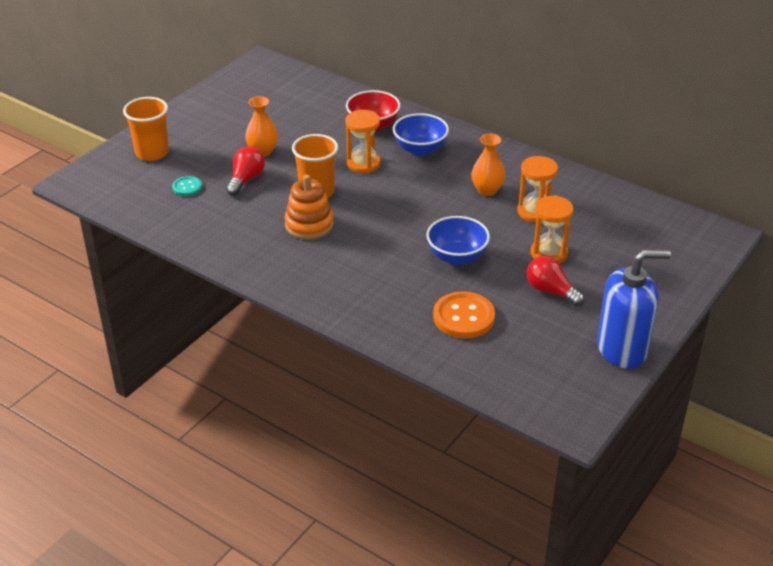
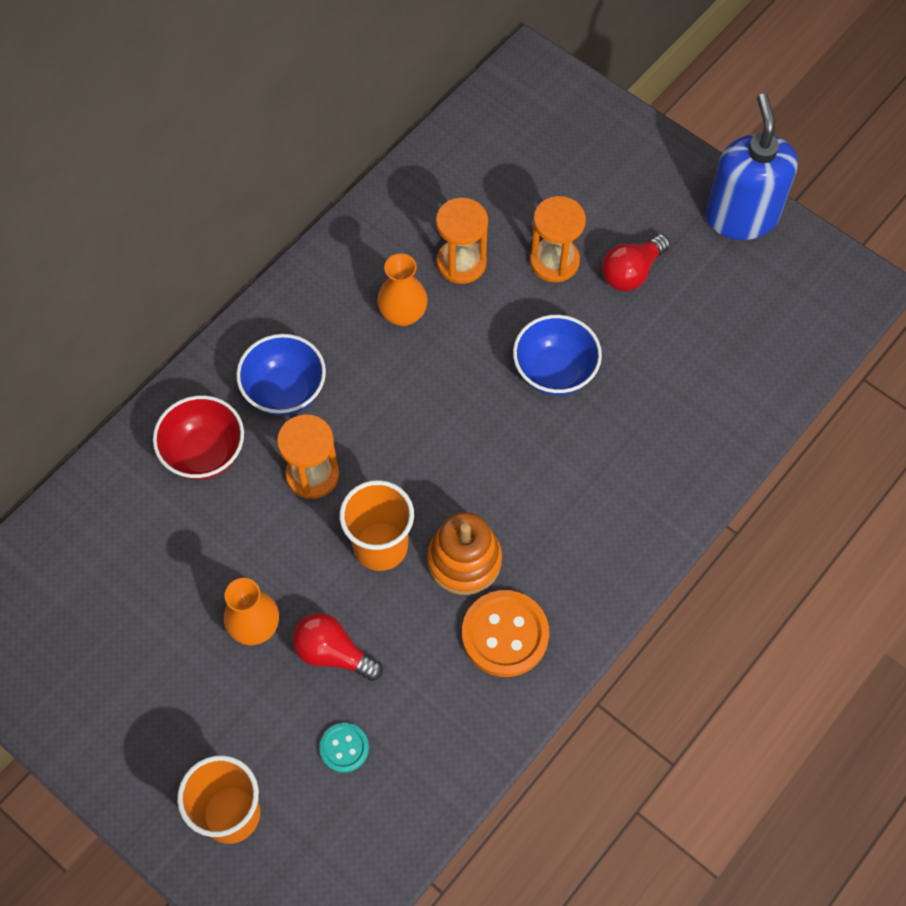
camera: 85 degrees left, 25 degrees up
(463, 317) = (679, 378): orange button -> orange button (505, 634)

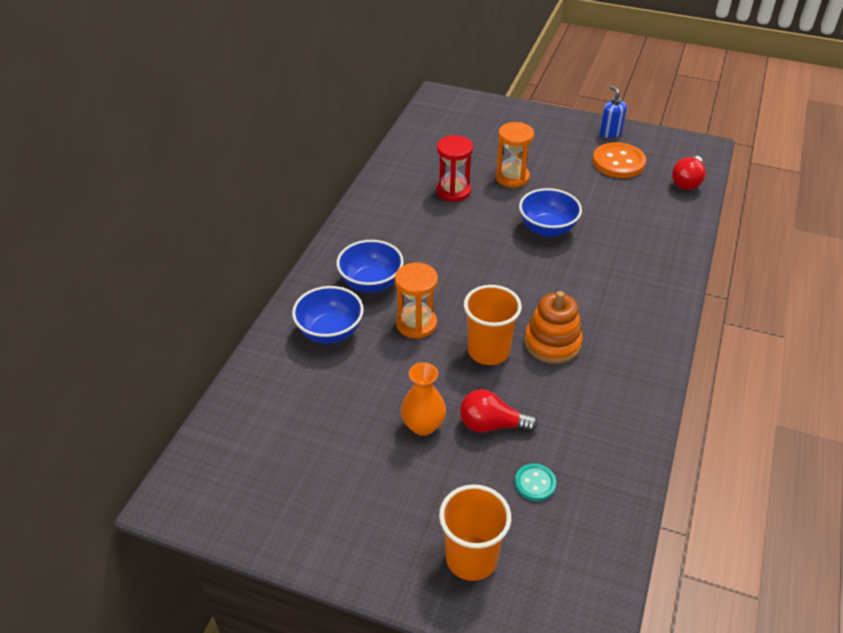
camera: 20 degrees left, 20 degrees down
(204, 453) = (330, 332): red bowl -> blue bowl
(403, 314) = (430, 224): orange vase -> none
(461, 263) = (453, 191): orange hourglass -> red hourglass
(505, 634) = (607, 377): orange button -> orange button (618, 162)
(631, 272) = (563, 171): red light bulb -> red light bulb (687, 182)
(741, 216) = (610, 133): blue soap dispenser -> blue soap dispenser, size x0.49

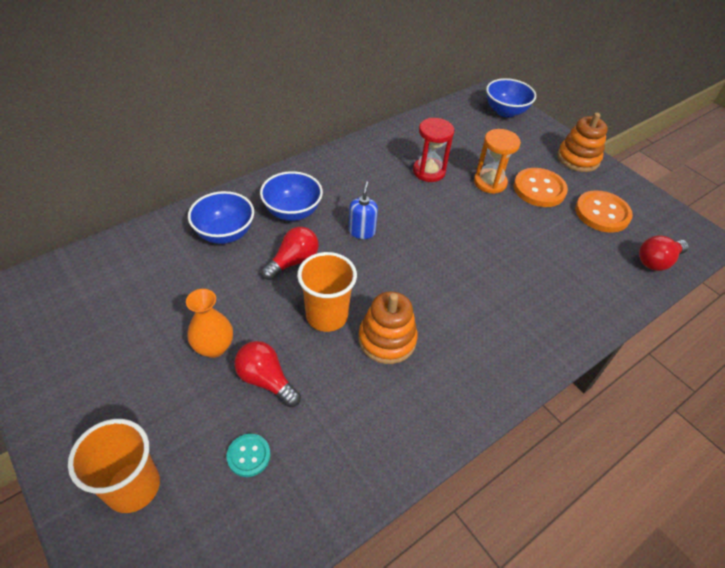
camera: 30 degrees right, 5 degrees up
(416, 324) = (293, 262): orange hourglass -> red light bulb
(547, 229) = (479, 239): blue bowl -> blue bowl (505, 111)
(555, 164) = (539, 189): none -> orange button
(562, 124) = (578, 159): none -> orange stacking toy
(610, 133) = (618, 184): blue soap dispenser -> blue soap dispenser (362, 231)

